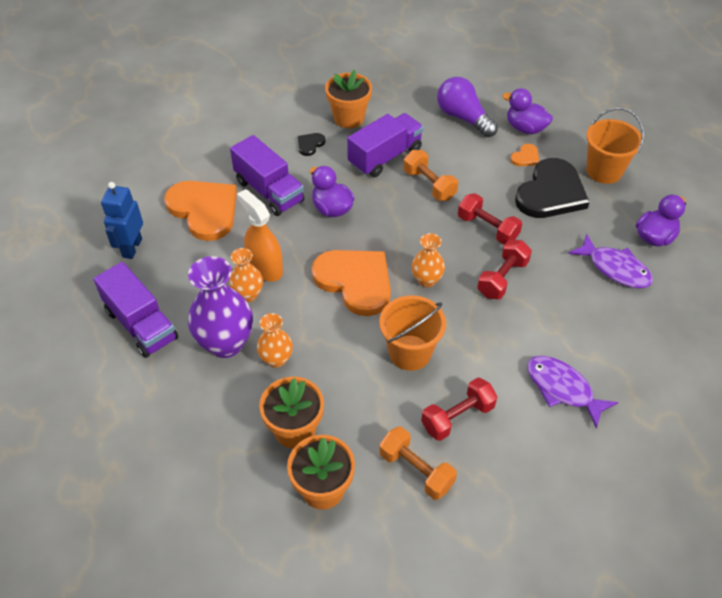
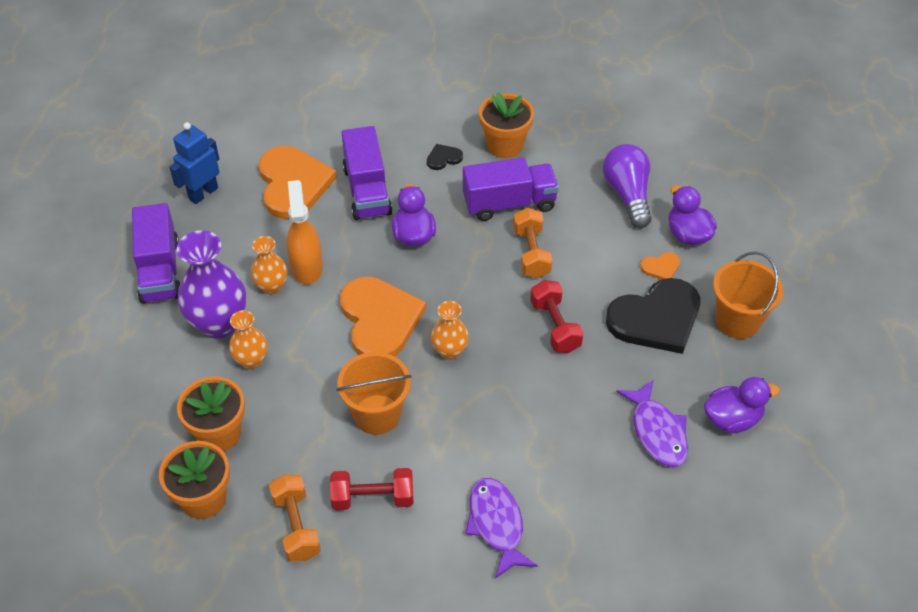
camera: 30 degrees right, 0 degrees up
(502, 278) = (527, 385): red dumbbell -> none

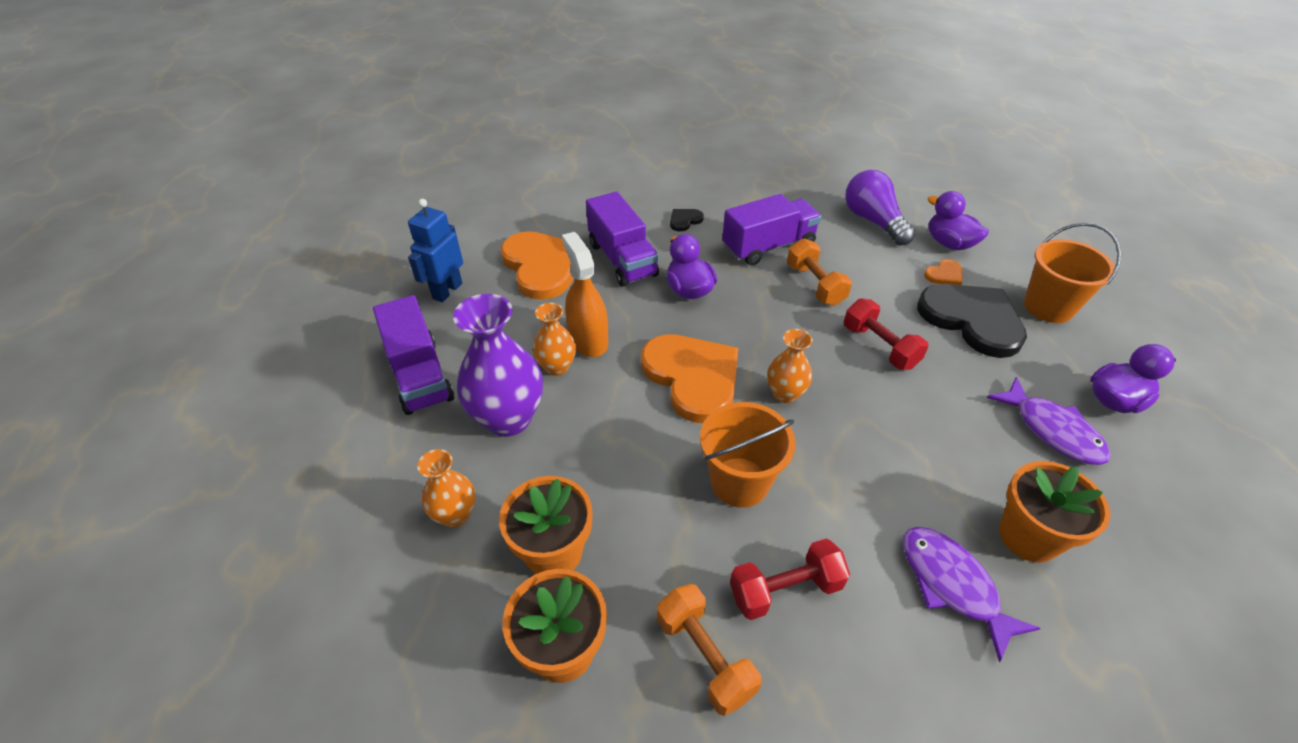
camera: 15 degrees left, 5 degrees down
(251, 360) = (563, 452): orange vase -> orange vase (455, 515)
(505, 145) = (737, 201): orange flower pot -> orange flower pot (1028, 536)
(656, 318) = (972, 320): black heart -> black heart turned 90 degrees counterclockwise

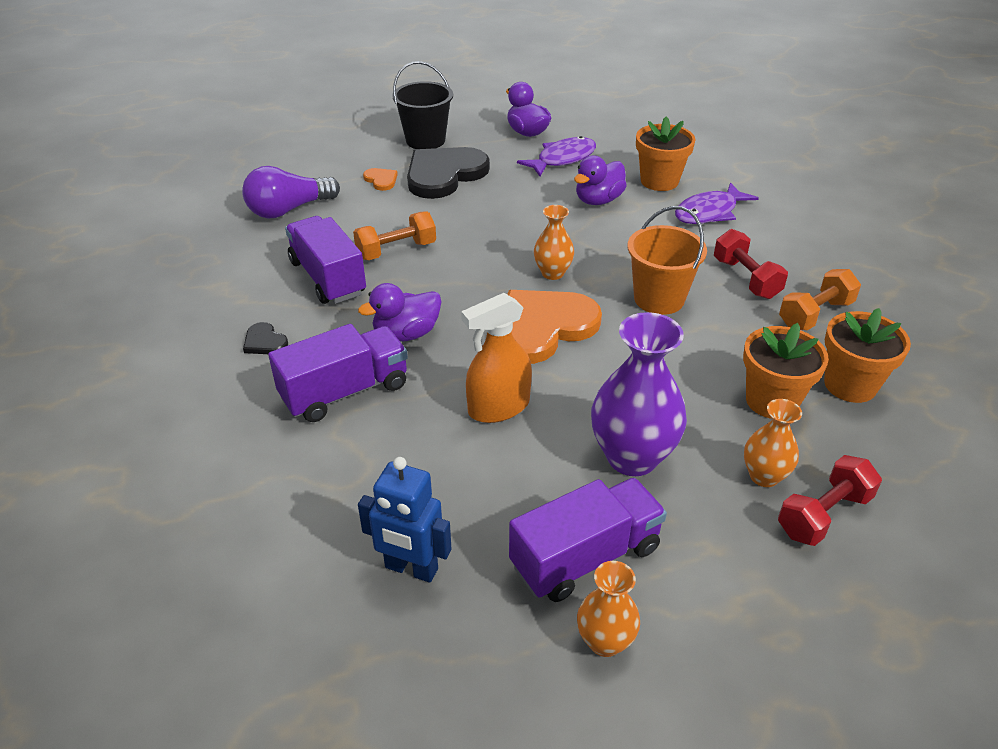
camera: 95 degrees left, 5 degrees down
(542, 266) = (356, 468): orange heart -> none
(557, 367) = (546, 428): orange vase -> orange vase (605, 641)
(879, 347) = (484, 221): red dumbbell -> red dumbbell (823, 515)
(949, 243) = (333, 173): purple duck -> purple duck (598, 200)
(1048, 307) = (425, 140): orange bucket -> black bucket

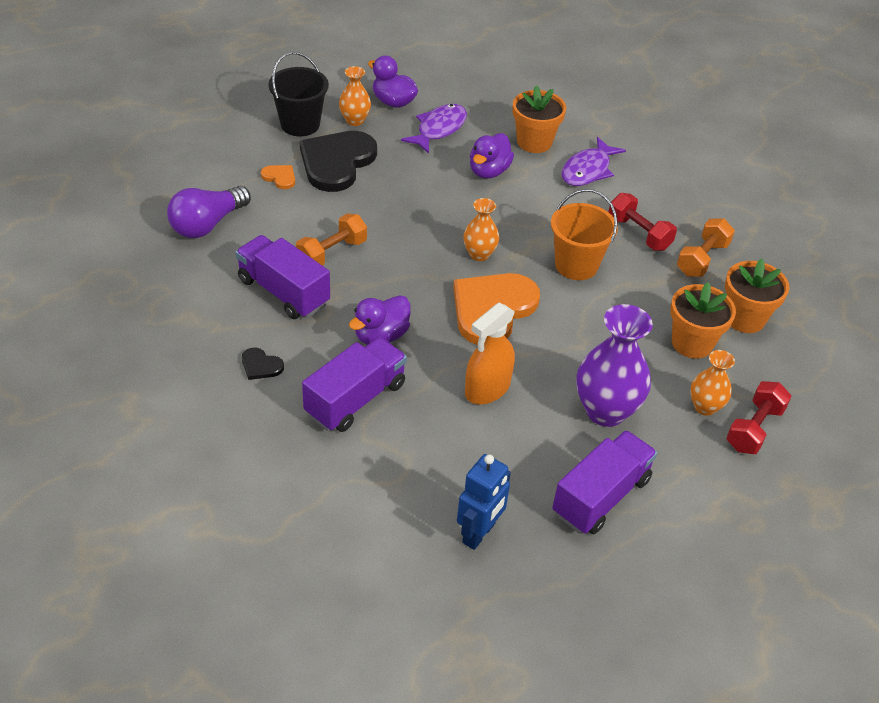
camera: 20 degrees left, 5 degrees up
(411, 569) = (479, 533): blue robot -> blue robot turned 60 degrees counterclockwise
(605, 641) = (637, 554): orange vase -> orange vase (355, 120)

